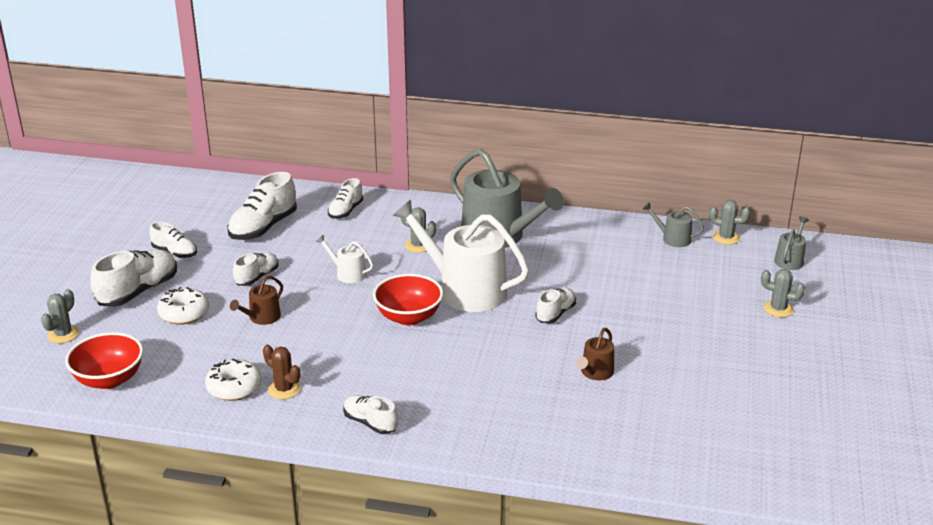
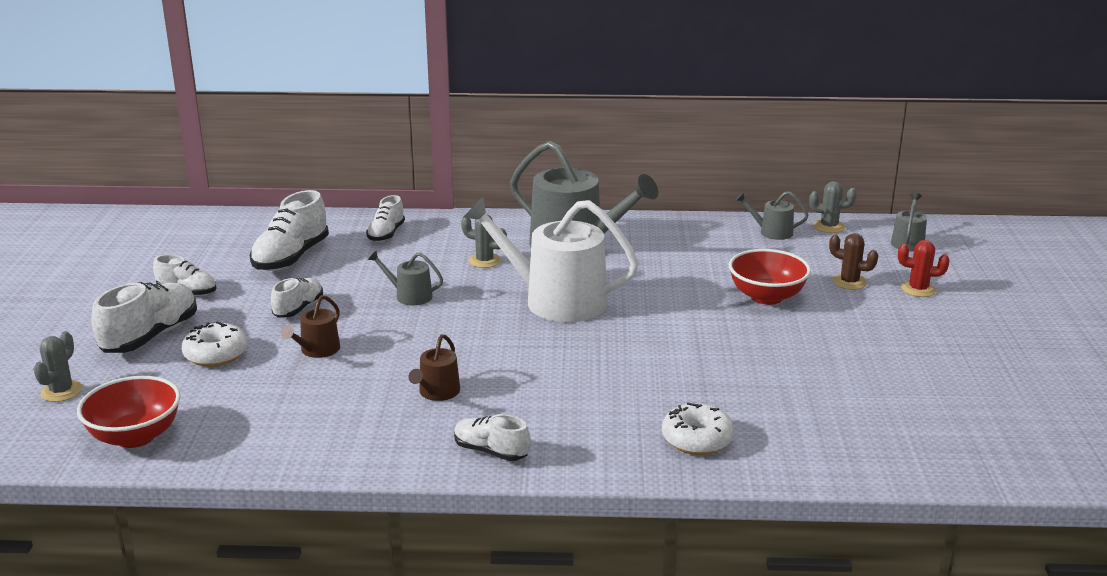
camera: 10 degrees left, 5 degrees down
(234, 387) = (304, 429): white donut -> white donut (697, 439)
(284, 389) = (369, 425): brown cactus -> brown cactus (849, 282)
(347, 274) = (409, 296): white watering can -> grey watering can
(408, 317) = (499, 334): red bowl -> red bowl (766, 297)
(555, 313) = (671, 315): white shoe -> none
(595, 373) = (742, 371): brown watering can -> brown watering can (437, 393)
(778, 309) = (918, 289): grey cactus -> red cactus

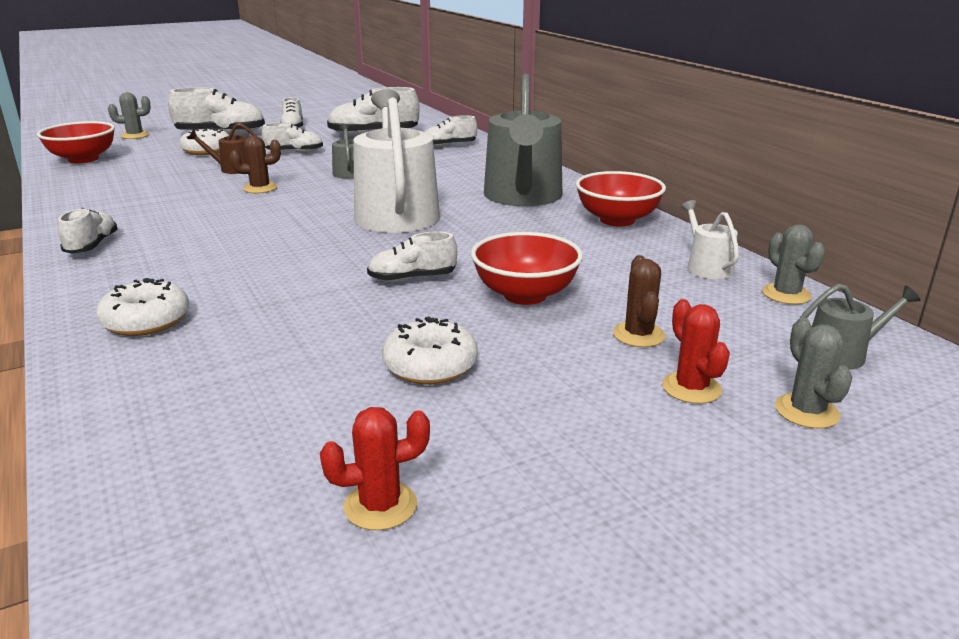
camera: 60 degrees right, 0 degrees up
(408, 346) = (260, 188): none -> brown cactus
(437, 393) = (187, 211): brown watering can -> none
(484, 261) = (442, 178): grey cactus -> grey cactus (806, 411)
(663, 229) = (617, 220): none -> red bowl
(705, 326) = (412, 279): none -> white shoe
(771, 232) = (706, 267): grey watering can -> white watering can
(845, 351) = (430, 366): none -> white donut
(983, 397) = (380, 506): none -> red cactus

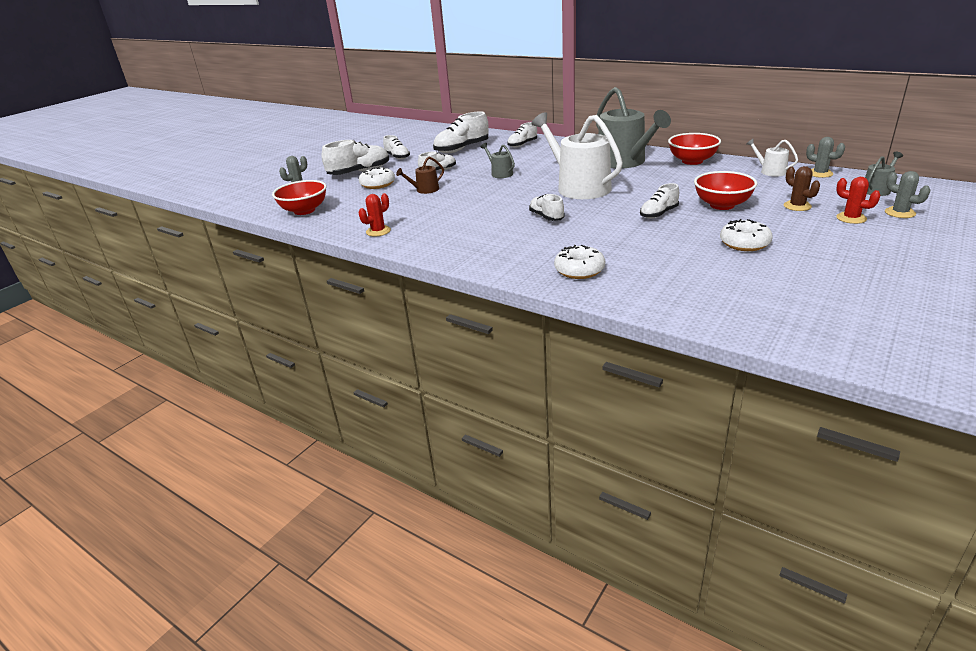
camera: 25 degrees left, 5 degrees up
(92, 246) = (454, 250): white shoe -> white shoe (546, 217)
(260, 188) = (471, 195): brown cactus -> none
(380, 506) = (827, 290): red cactus -> red cactus (378, 231)

